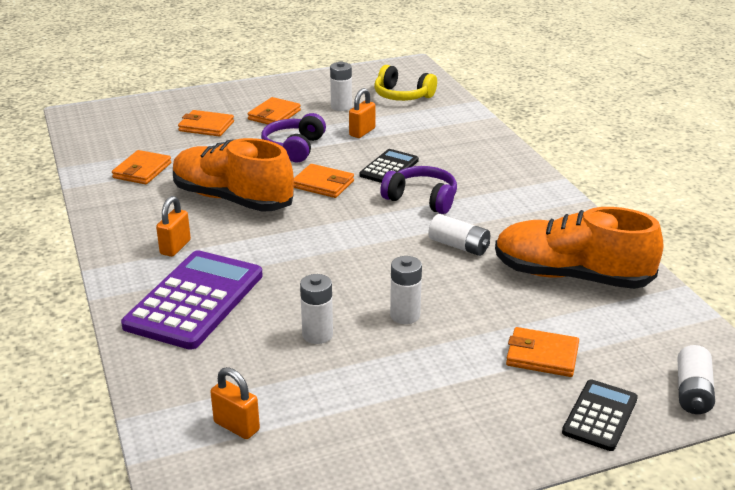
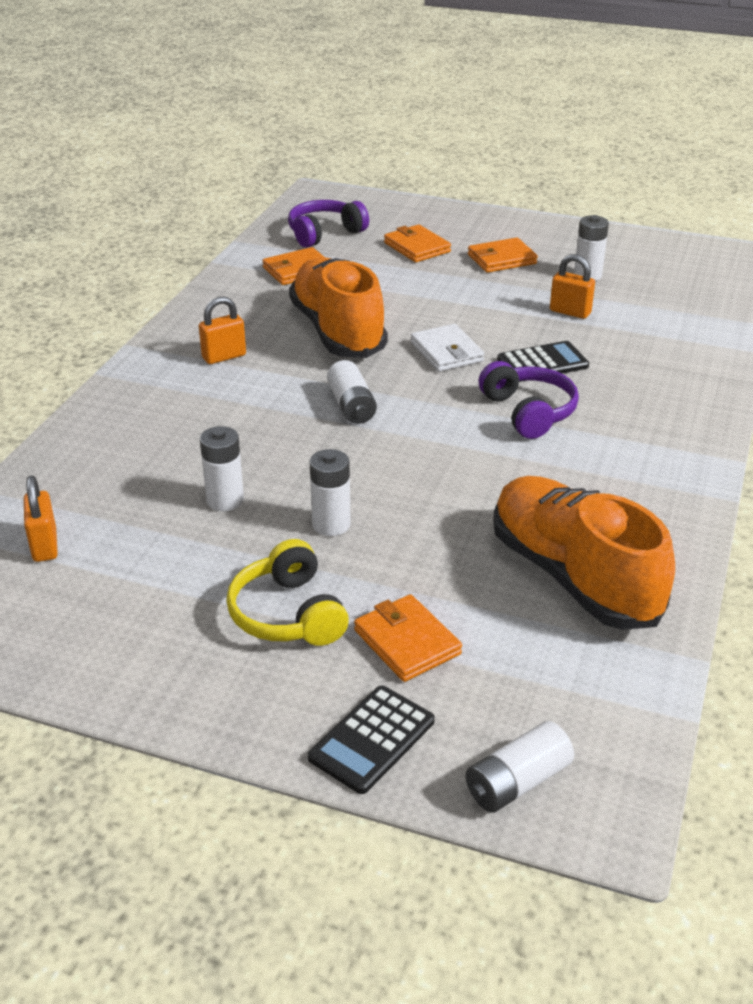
camera: 40 degrees right, 5 degrees up
(194, 300) = (171, 414): purple calculator -> none
(294, 148) = (472, 302): purple headphones -> purple headphones (324, 233)
(323, 184) = (446, 352): orange wallet -> white wallet
(362, 132) = (570, 312): orange padlock -> orange padlock turned 45 degrees clockwise
(402, 96) = (678, 287): yellow headphones -> yellow headphones (288, 614)
(459, 246) = (494, 480): white battery -> white battery (351, 406)
(600, 415) = (372, 740): black calculator -> black calculator turned 150 degrees clockwise

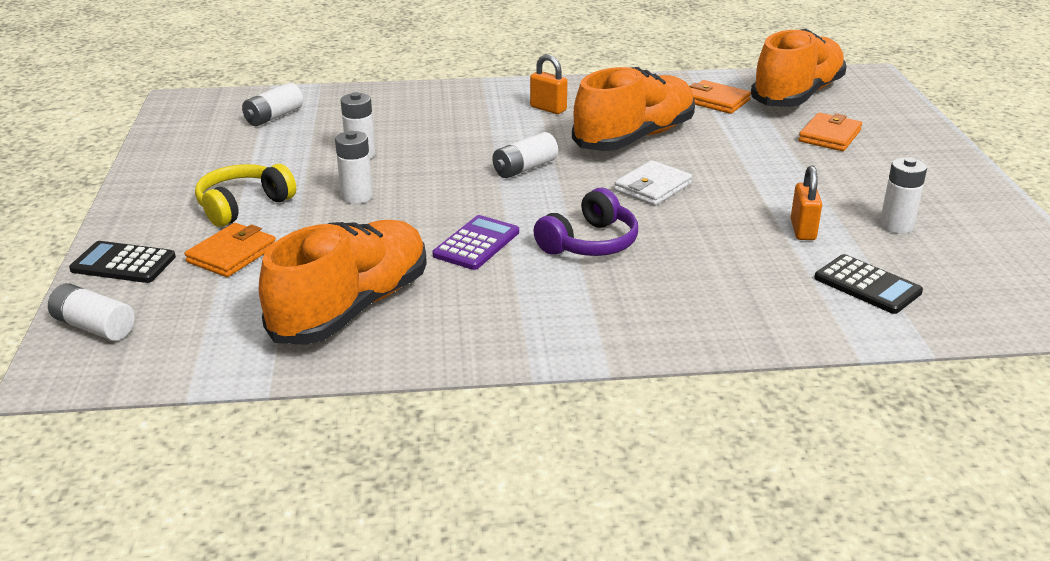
camera: 65 degrees right, 5 degrees down
(45, 546) = (274, 117): orange padlock -> white battery
(324, 233) = (797, 95): purple headphones -> orange shoe
(490, 472) = (476, 244): none -> purple calculator
(501, 259) = (865, 177): orange wallet -> none
(542, 363) = (685, 234): black calculator -> black calculator (867, 285)

